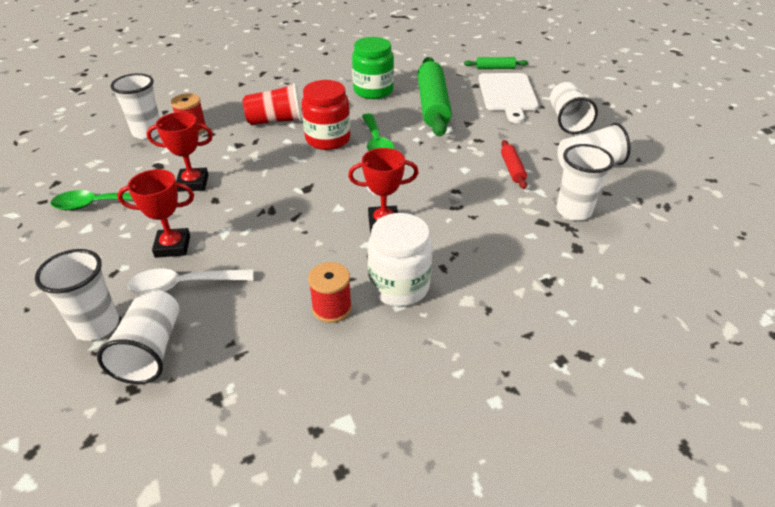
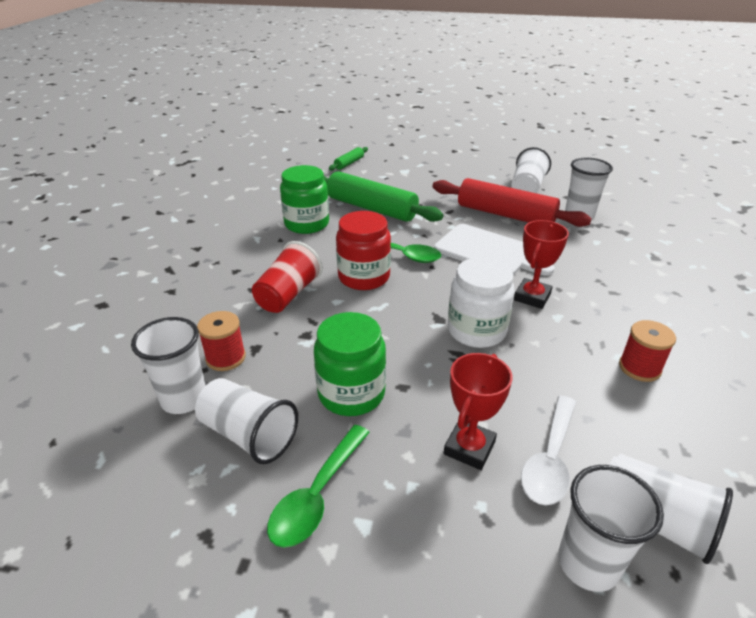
camera: 55 degrees left, 5 degrees down
(193, 183) = (351, 393): red trophy -> green jar
(399, 286) = (627, 322): white jar -> white jar (476, 331)
(507, 94) = (396, 175): white cutting board -> white cutting board (488, 251)
(512, 169) = (505, 215): red rolling pin -> red rolling pin, size x2.16
(567, 120) = (461, 171): white cup -> white cup (249, 435)

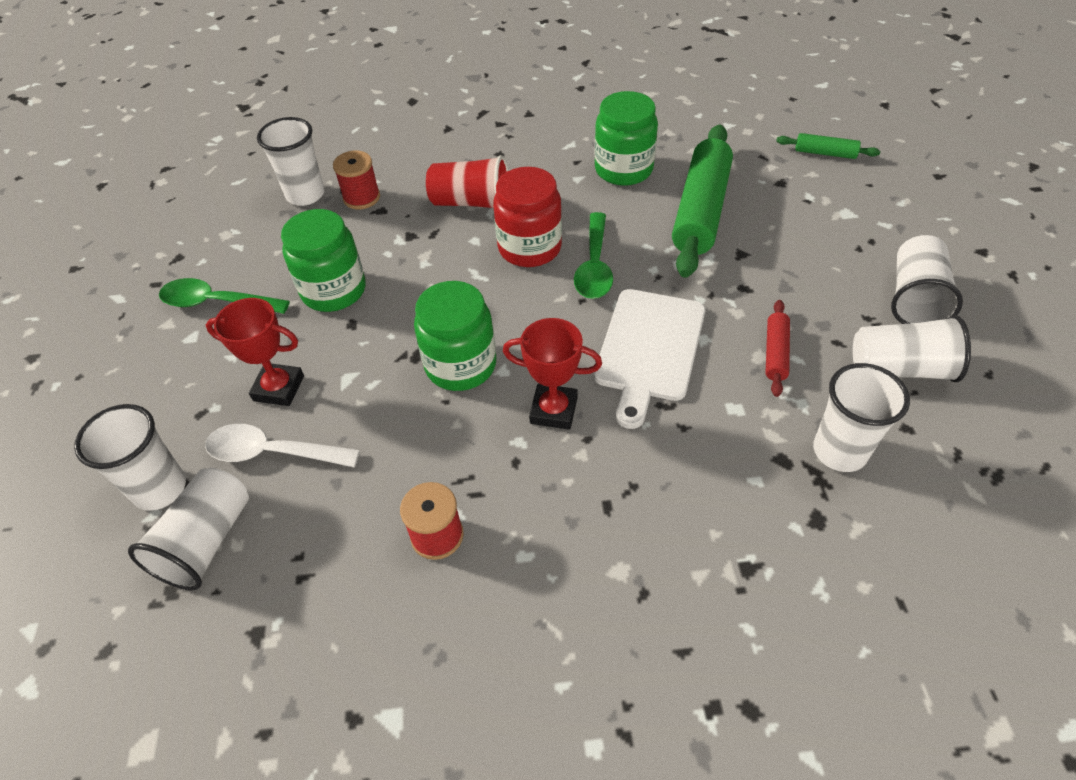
camera: 75 degrees right, 15 degrees up
(249, 435) = (272, 244): white cup -> white cup (914, 298)
(476, 331) = (460, 365): white jar -> green jar
(505, 215) = (775, 353): red rolling pin -> red rolling pin, size x0.46

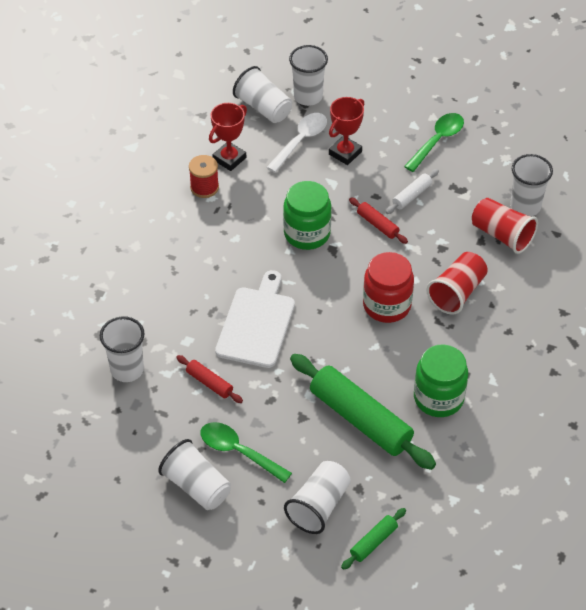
camera: 115 degrees right, 0 degrees up
(334, 290) = (412, 196): green jar -> white rolling pin
(361, 198) = (502, 235): red spool -> red cup
(403, 303) = (377, 224): none -> red rolling pin
(553, 410) = (245, 261): red trophy -> red trophy (229, 159)
(594, 266) = (345, 331): green spoon -> green spoon (238, 451)
(649, 349) = (256, 324): white cutting board -> white cutting board turned 60 degrees clockwise
(900, 368) = (153, 437): white cup -> white cup (319, 506)

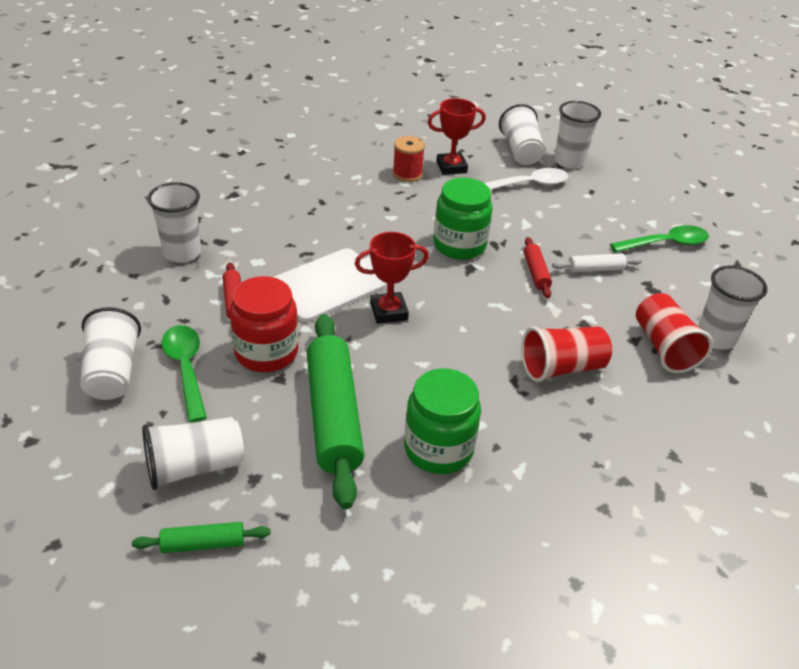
camera: 35 degrees right, 10 degrees down
(345, 153) = (561, 210): red trophy -> red trophy (388, 312)
(387, 305) = (474, 337): red jar -> red jar (266, 352)

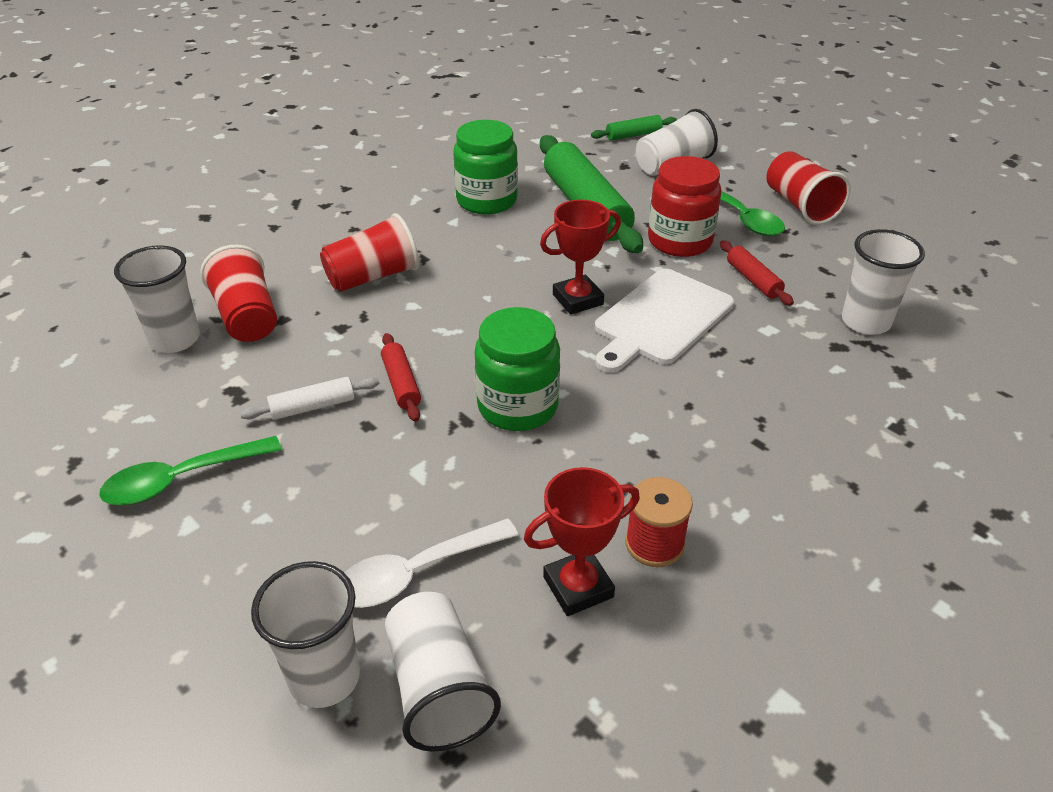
camera: 170 degrees right, 0 degrees up
(112, 372) = (800, 206): white cup -> red cup

